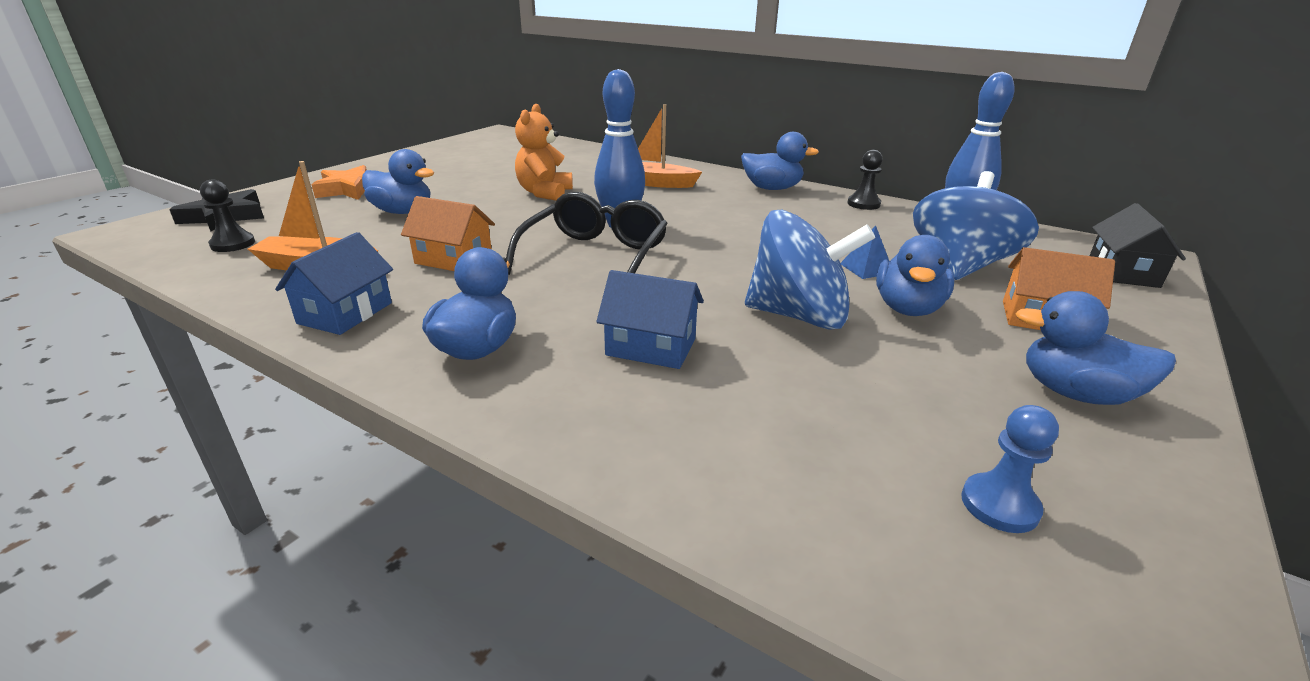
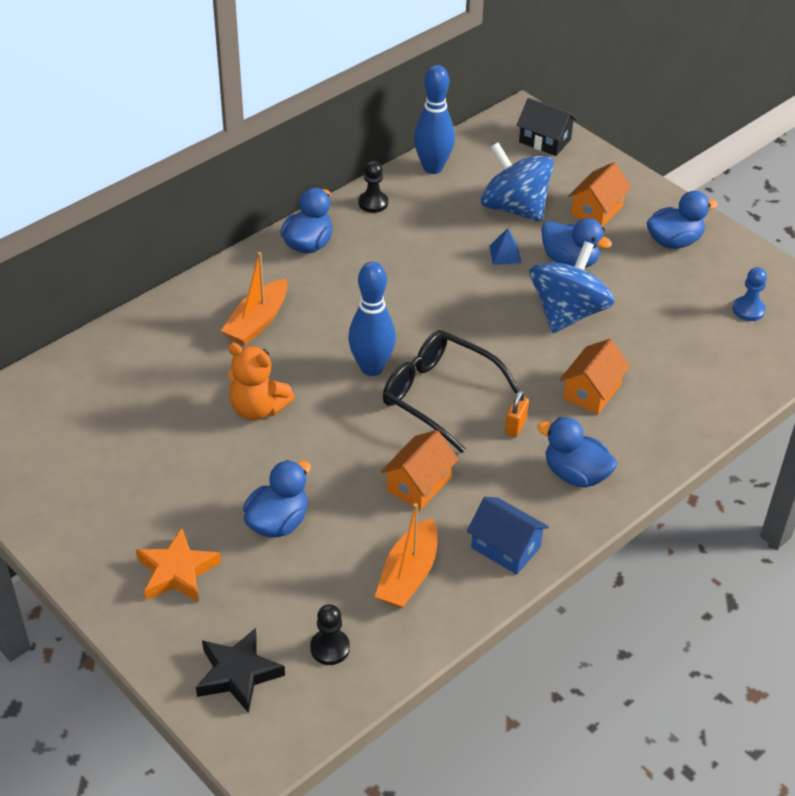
camera: 75 degrees left, 15 degrees up
(560, 301) = (515, 426): none -> orange padlock
(651, 347) = (592, 391): blue house -> orange house
(1075, 393) = (674, 241): blue duck -> blue duck turned 150 degrees counterclockwise

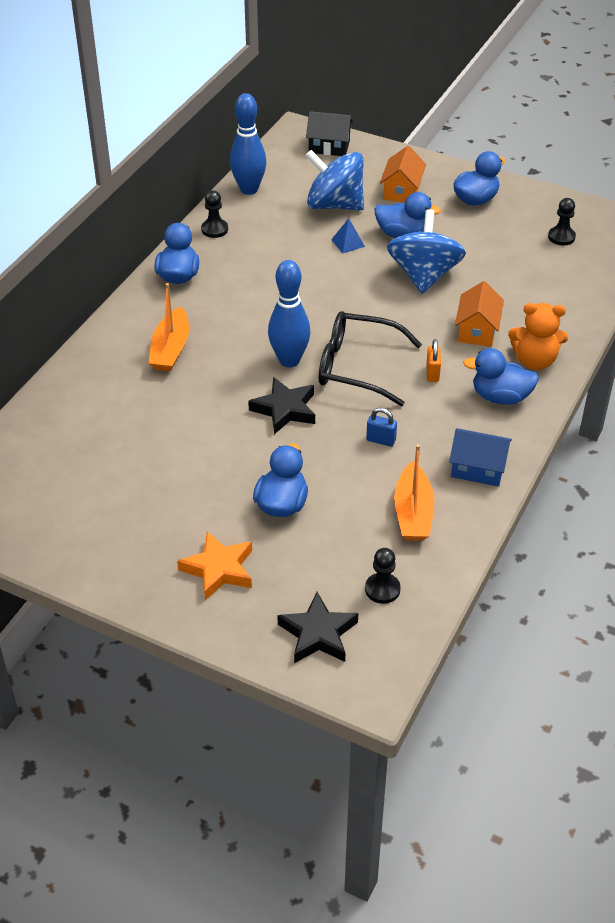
camera: 20 degrees left, 0 degrees up
(258, 408) = (212, 419): orange teddy bear -> orange teddy bear (535, 361)
(337, 420) = (285, 409): none -> black star
(419, 484) = (381, 440): orange house -> blue padlock
(748, 310) = (561, 237): blue pawn -> black pawn

